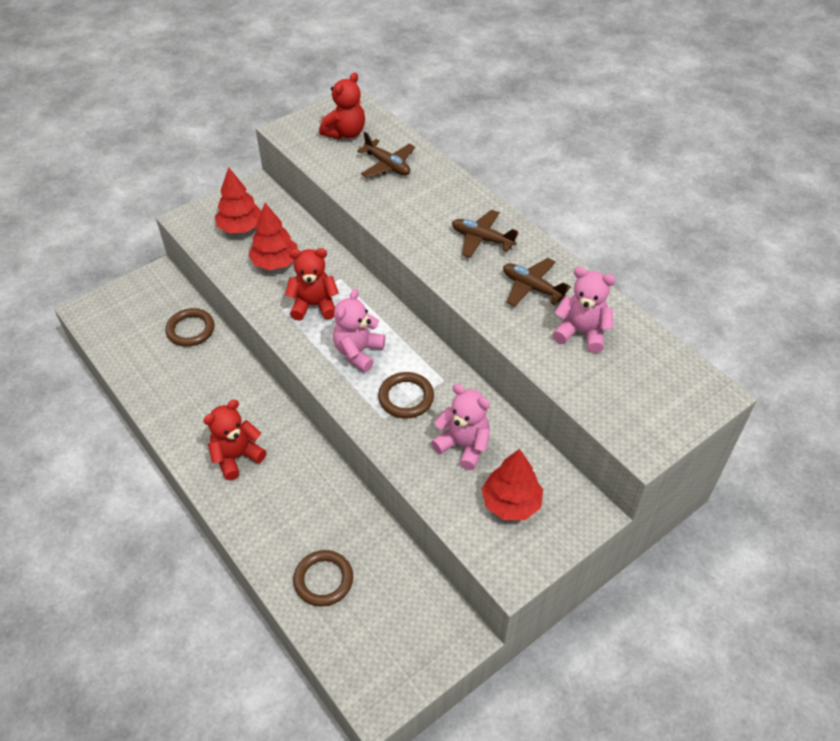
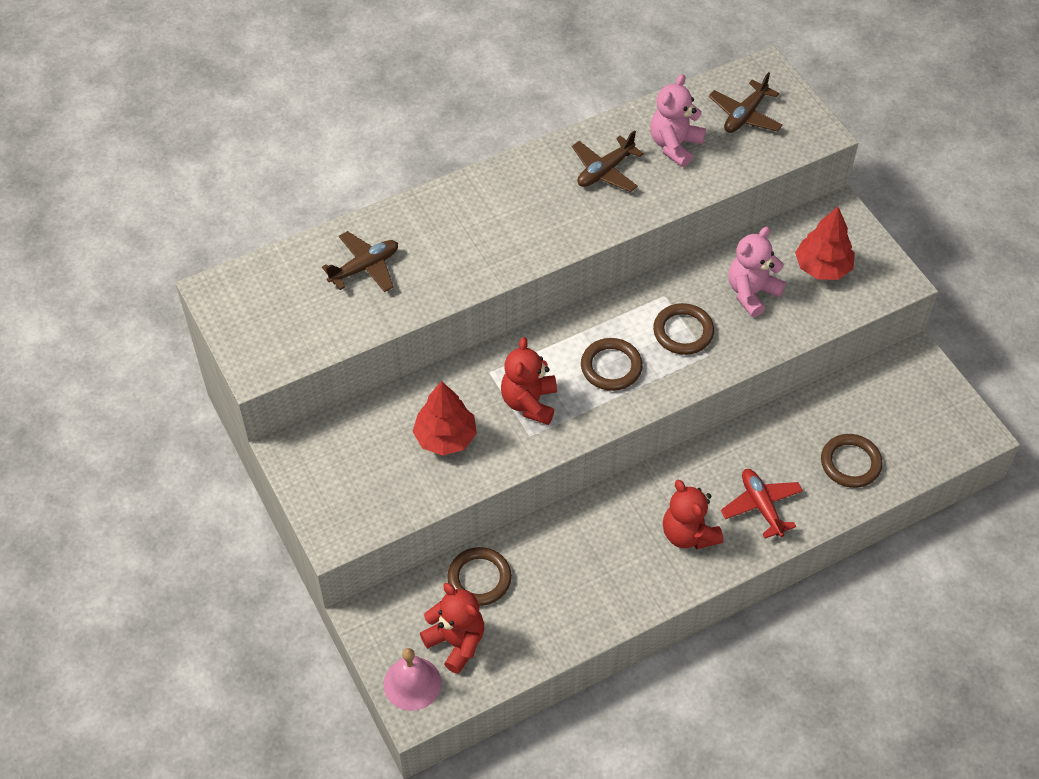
camera: 80 degrees left, 5 degrees up
(106, 306) = (412, 683): none -> pink bell
(241, 227) = (368, 472): red tree -> none
(268, 509) = (761, 506): none -> red plane
(345, 133) = (284, 303): red teddy bear -> red teddy bear (456, 642)
(358, 352) = (611, 367): pink teddy bear -> brown ring
(482, 239) = (521, 199): brown plane -> brown plane (745, 115)

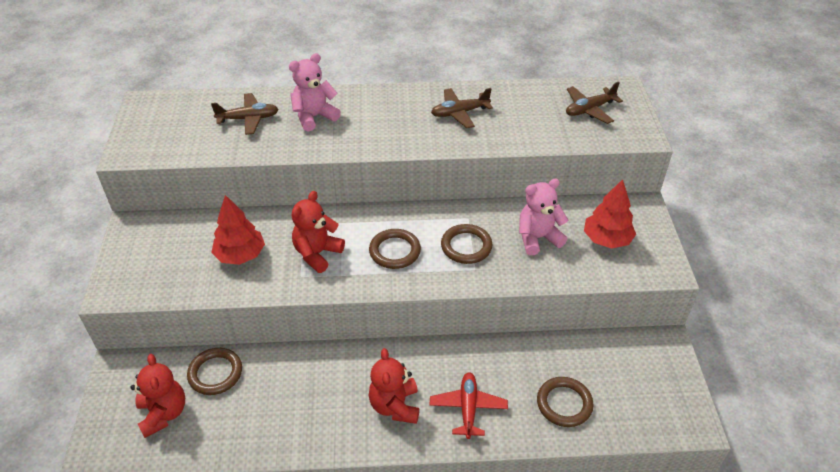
camera: 25 degrees right, 10 degrees down
(412, 683) = (109, 430): pink bell -> none
(674, 145) = (523, 112): pink teddy bear -> pink teddy bear (314, 117)

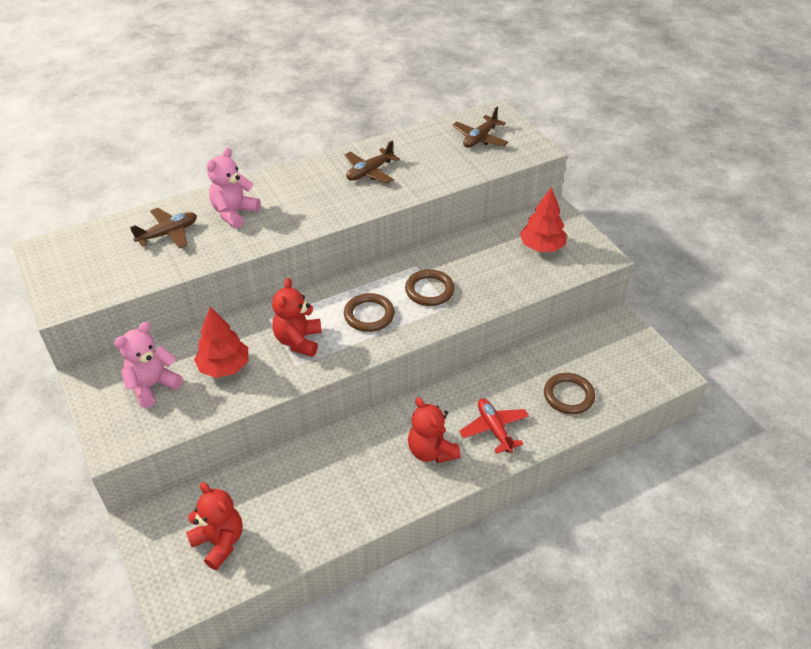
camera: 25 degrees left, 0 degrees up
(215, 373) = (247, 487): brown ring -> none
(538, 238) = (485, 264): pink teddy bear -> pink teddy bear (152, 386)

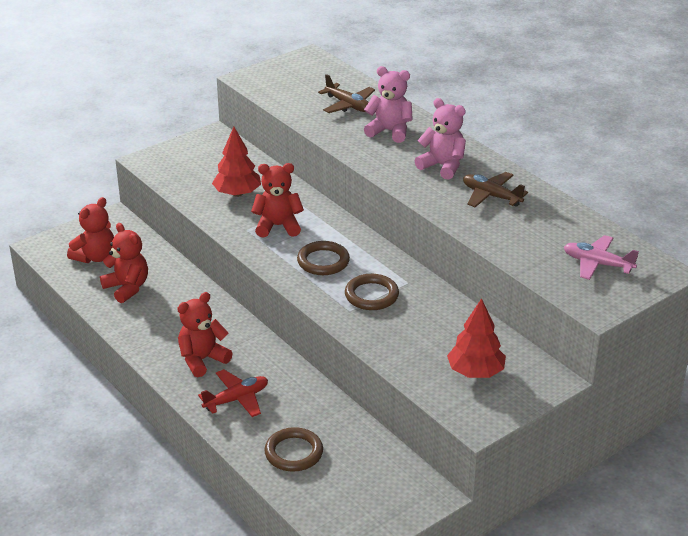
camera: 80 degrees right, 10 degrees down
(152, 386) = (209, 164): pink teddy bear -> pink teddy bear (442, 166)
(292, 511) = (127, 288): none -> red teddy bear
(480, 138) = (597, 264): brown plane -> pink plane

